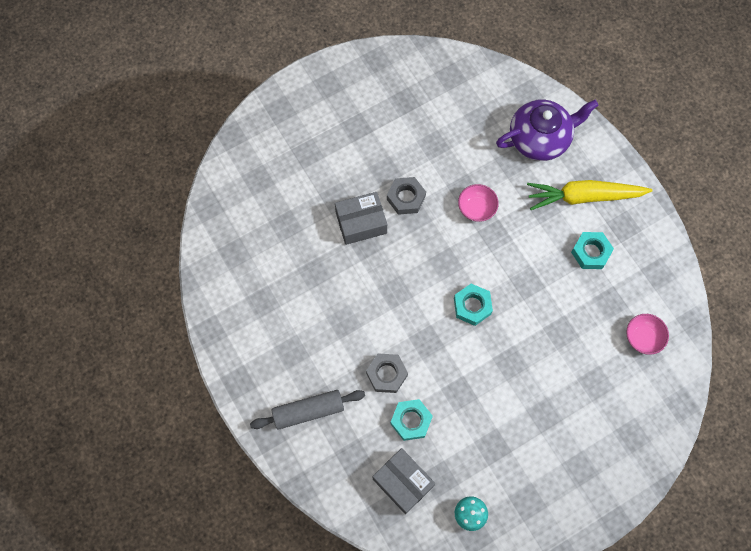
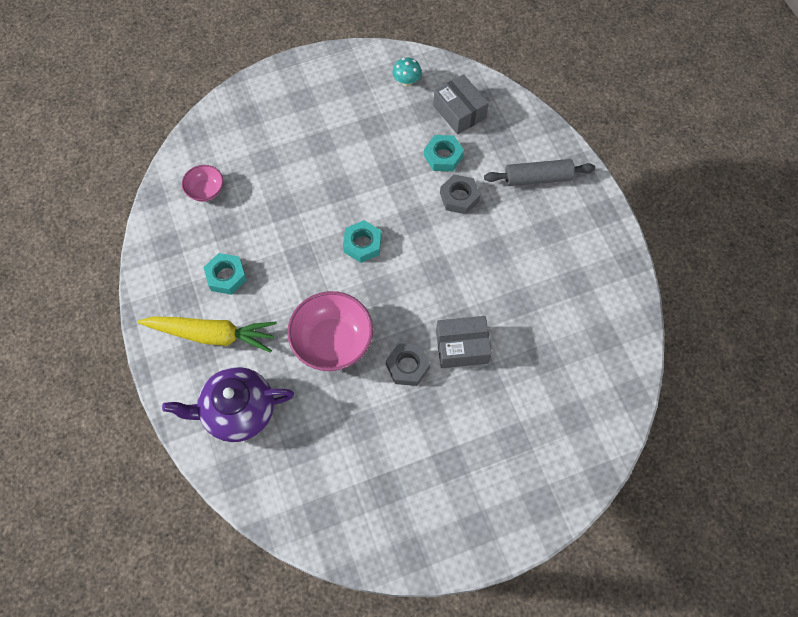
camera: 170 degrees left, 5 degrees down
(476, 208) = (332, 342): pink bowl -> pink bowl, size x1.87

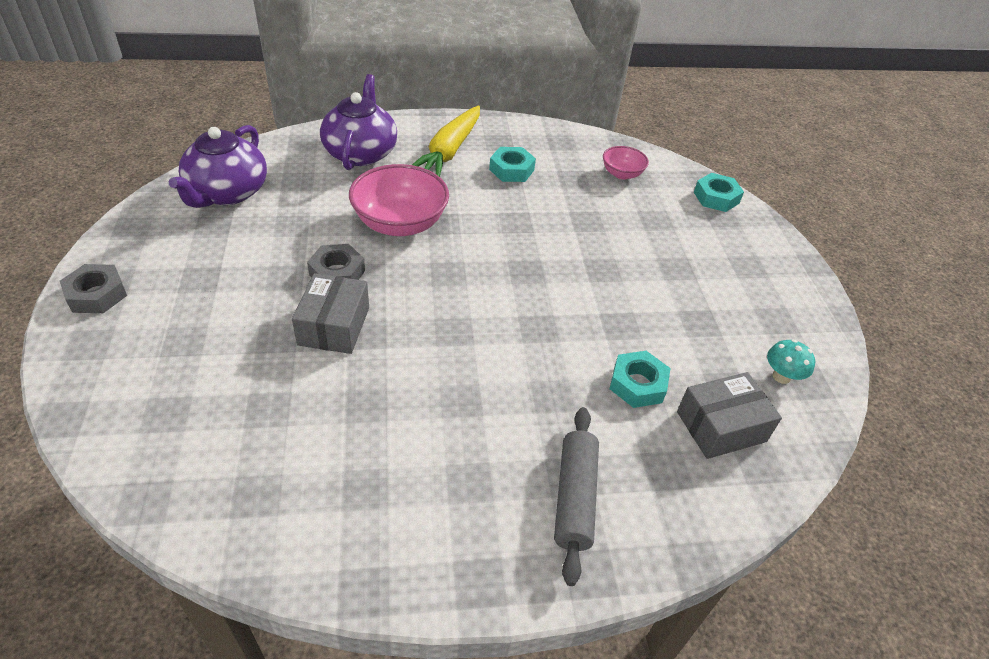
camera: 100 degrees right, 20 degrees down
(337, 500) = (227, 193): none -> purple teapot
(362, 244) = (516, 272): turquoise nut -> turquoise nut (716, 197)
(459, 197) = (562, 384): grey nut -> grey nut (97, 294)

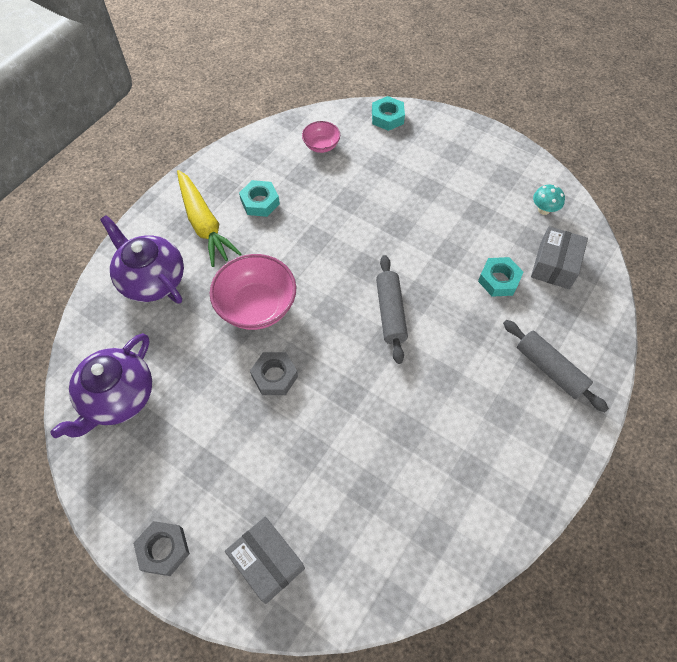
camera: 45 degrees left, 15 degrees up
(227, 193) = (118, 397): purple teapot -> purple teapot turned 60 degrees clockwise
(334, 326) = (325, 409): grey box -> grey box (267, 562)
(494, 316) = (390, 313): none -> grey rolling pin

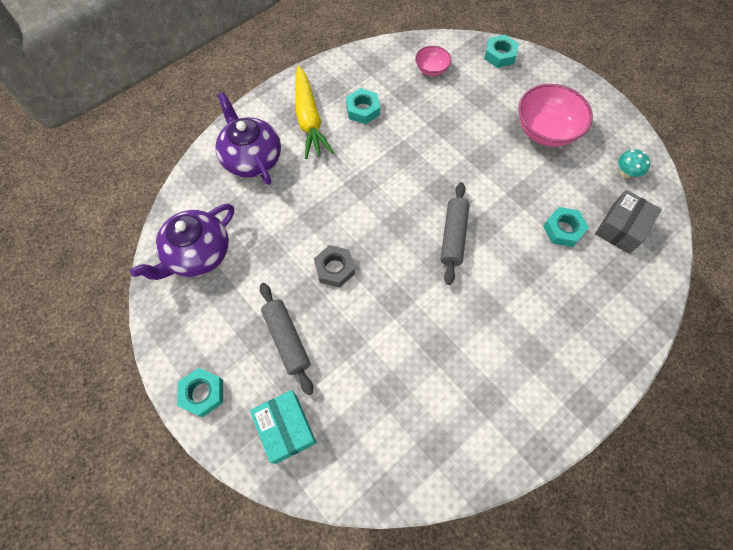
camera: 15 degrees right, 5 degrees up
(163, 549) = (202, 393): grey nut -> turquoise nut
(257, 306) = (335, 203): pink bowl -> pink bowl (545, 131)
(267, 562) = (286, 428): grey box -> turquoise box
(550, 369) = (588, 324): grey rolling pin -> grey rolling pin (287, 339)

